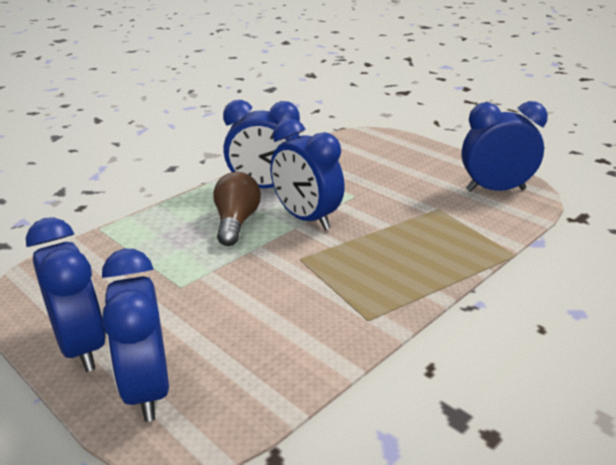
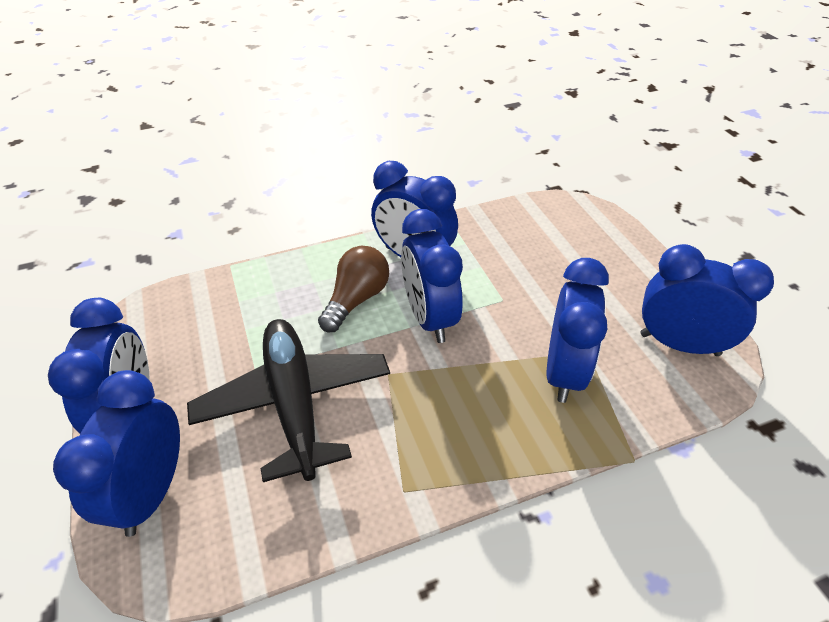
camera: 25 degrees right, 15 degrees up
(234, 296) = (294, 403): none -> black plane
(431, 223) = (564, 372): none -> blue clock

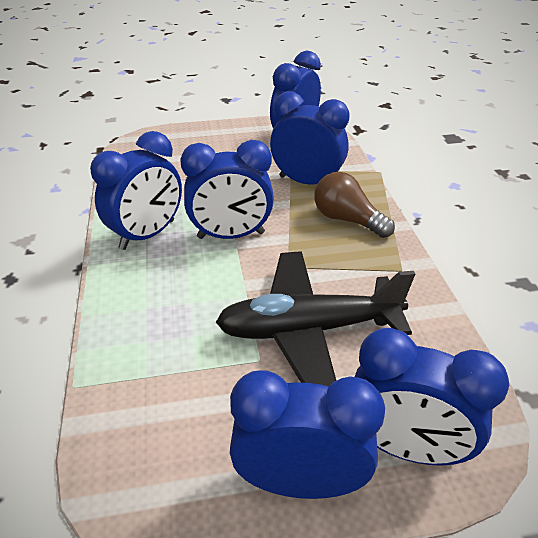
camera: 80 degrees left, 5 degrees down
(356, 299) = (188, 278): brown light bulb -> brown light bulb (347, 220)

